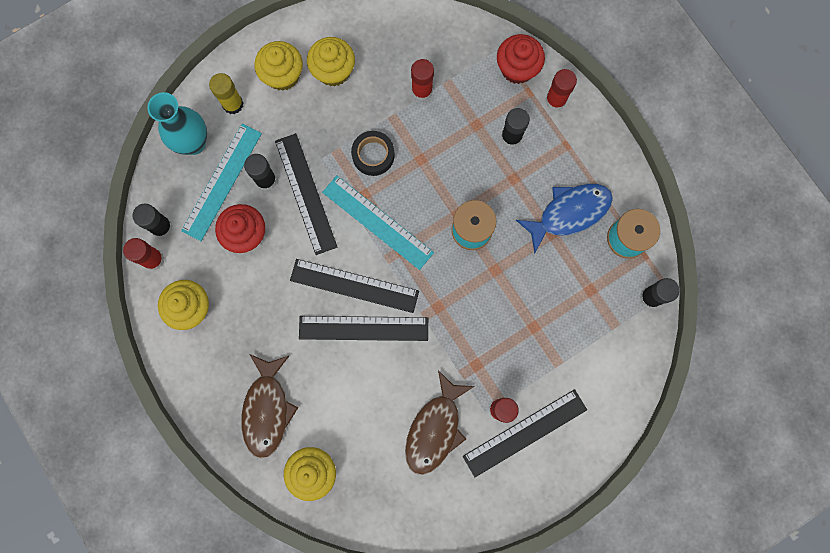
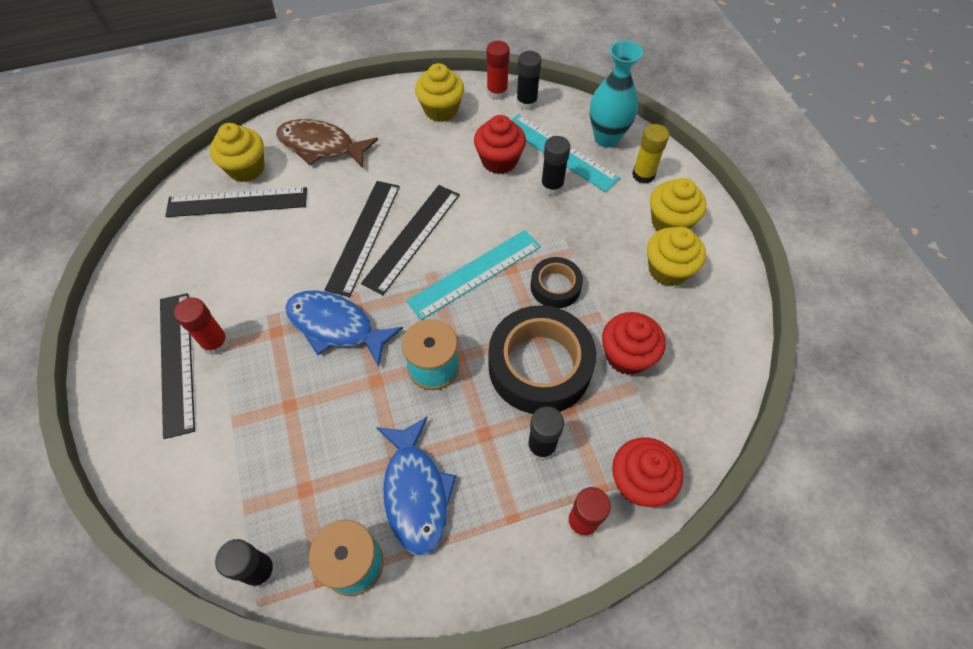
camera: 105 degrees right, 20 degrees down
(306, 193) = (527, 216): black ruler -> black ruler (237, 202)
(422, 91) = (626, 356): red glue stick -> red cupcake
(435, 429) = (229, 276): brown fish -> none
(448, 152) = (539, 366): none -> black tape
(458, 318) = (335, 326): none -> blue fish

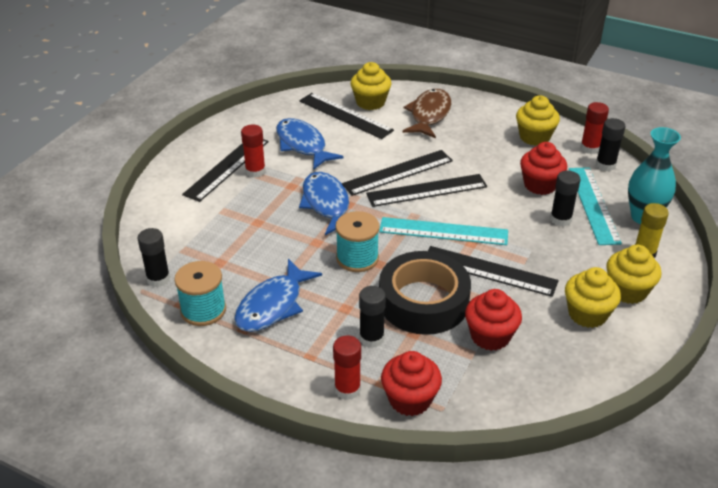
camera: 45 degrees right, 20 degrees down
(231, 271) = (302, 145): none -> blue fish
(321, 146) = (429, 115): brown fish -> brown fish turned 45 degrees clockwise
(555, 286) = (489, 271): black tape -> black ruler

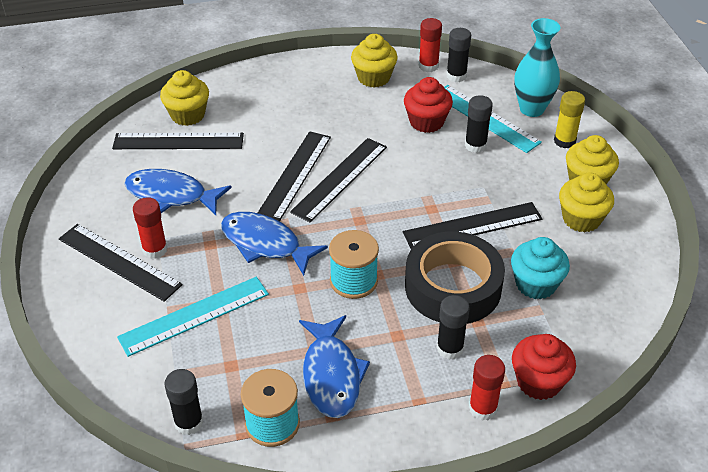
camera: 40 degrees left, 5 degrees up
(226, 167) = (119, 262): black ruler -> black ruler turned 45 degrees counterclockwise
(429, 115) = (258, 101): brown fish -> none
(443, 231) = (397, 210): turquoise ruler -> turquoise ruler (194, 315)
(490, 336) = (535, 284): red cupcake -> turquoise cupcake

